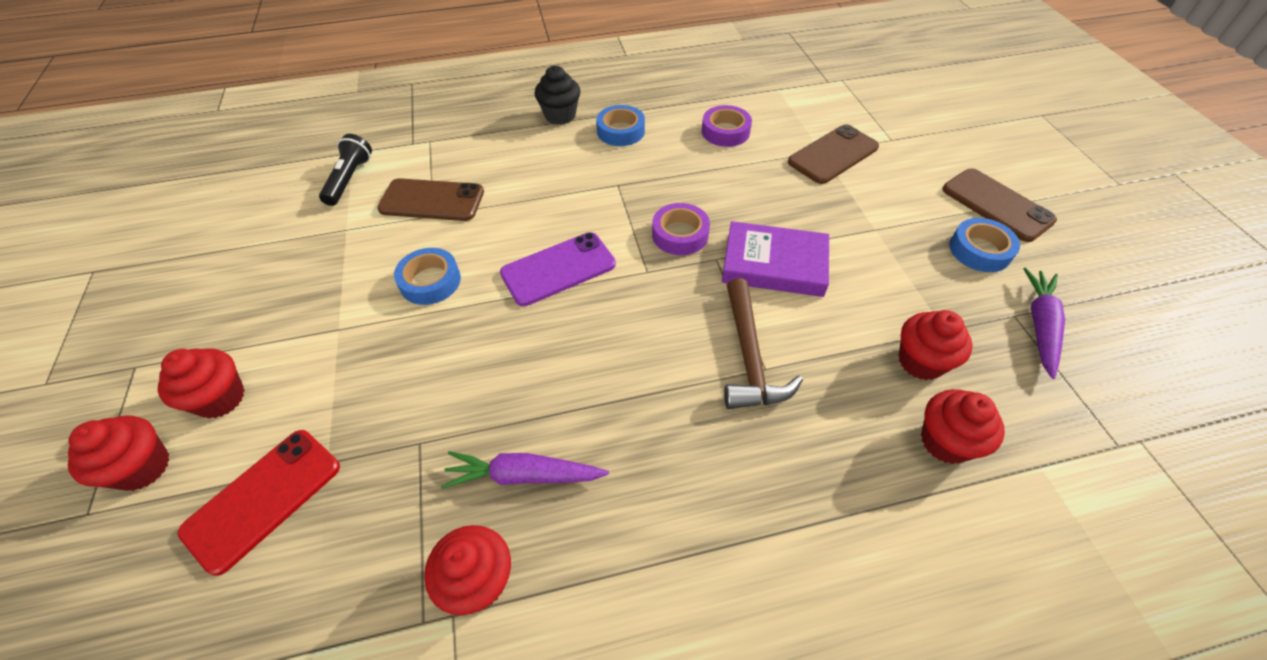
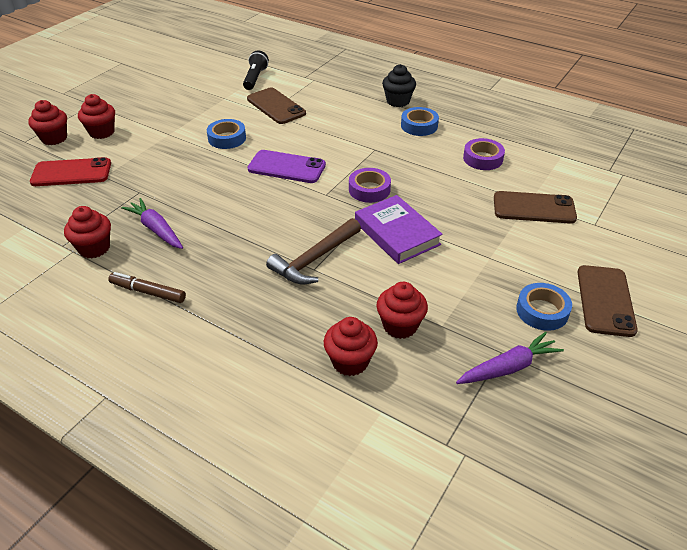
camera: 45 degrees right, 10 degrees down
(349, 179) = (255, 78): black flashlight -> black flashlight turned 45 degrees counterclockwise
(644, 570) = (148, 292): none -> brown marker

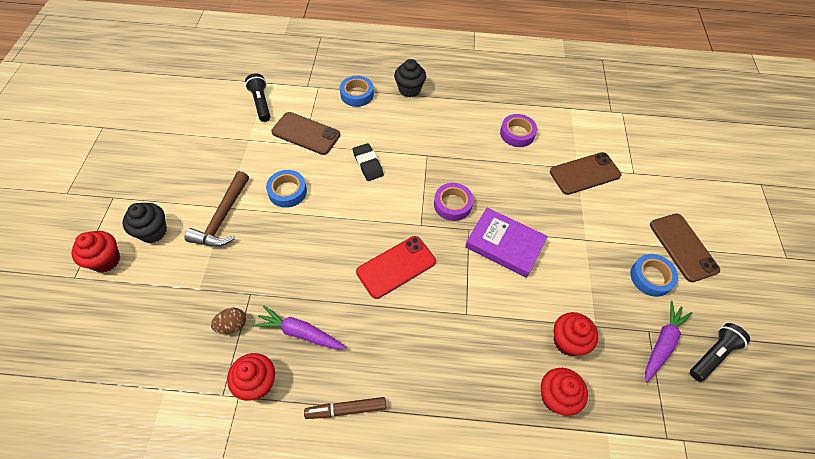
camera: 30 degrees left, 15 degrees up
(71, 173) = (161, 299): red phone -> red phone (396, 267)
(102, 132) = (153, 232): red cupcake -> black cupcake
(108, 206) = (232, 325): none -> brown egg
(286, 167) = (366, 206): purple phone -> none
(313, 140) = (368, 164): none -> black eraser
(314, 259) = (460, 303): brown hammer -> brown hammer (222, 218)
(419, 126) = (445, 113): blue tape -> blue tape (357, 94)
(564, 400) = (712, 355): none -> black flashlight

